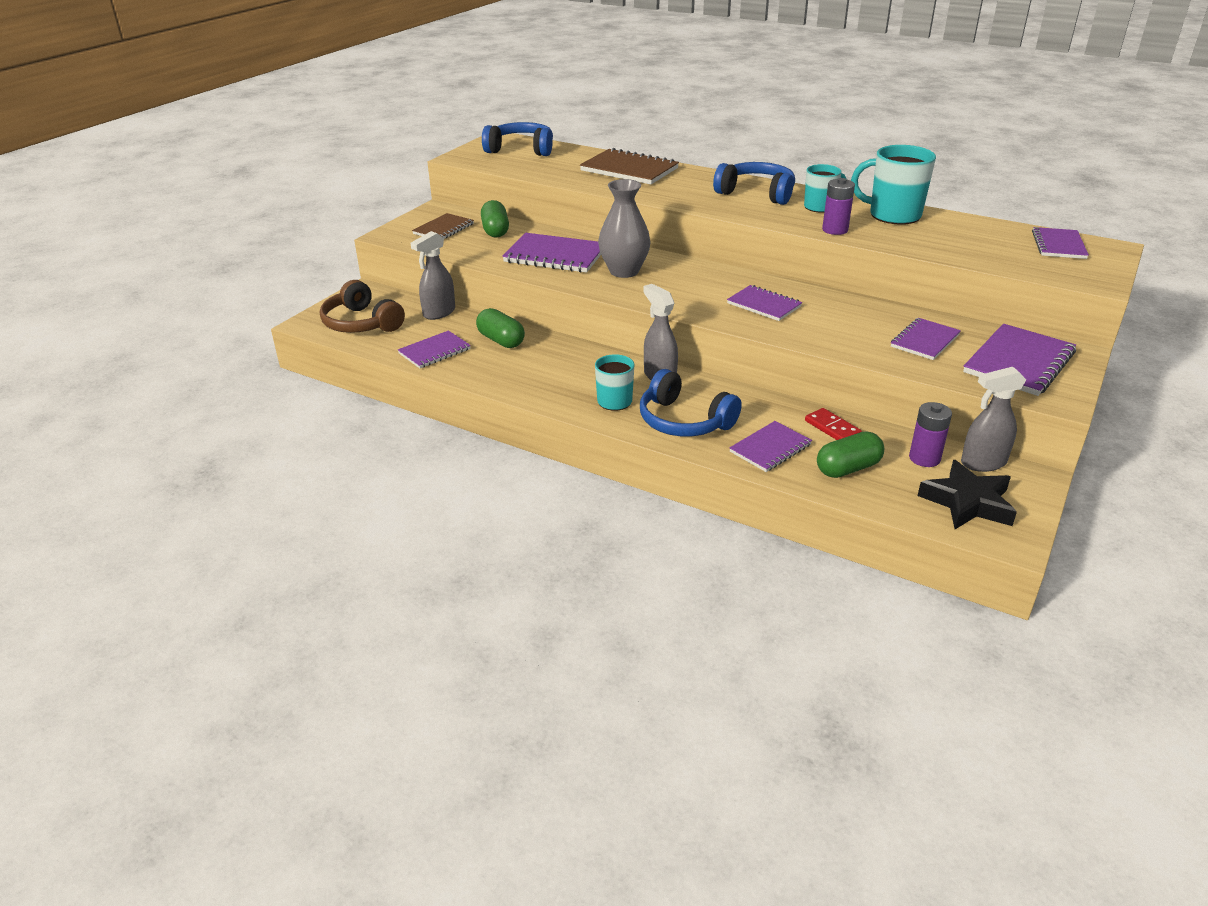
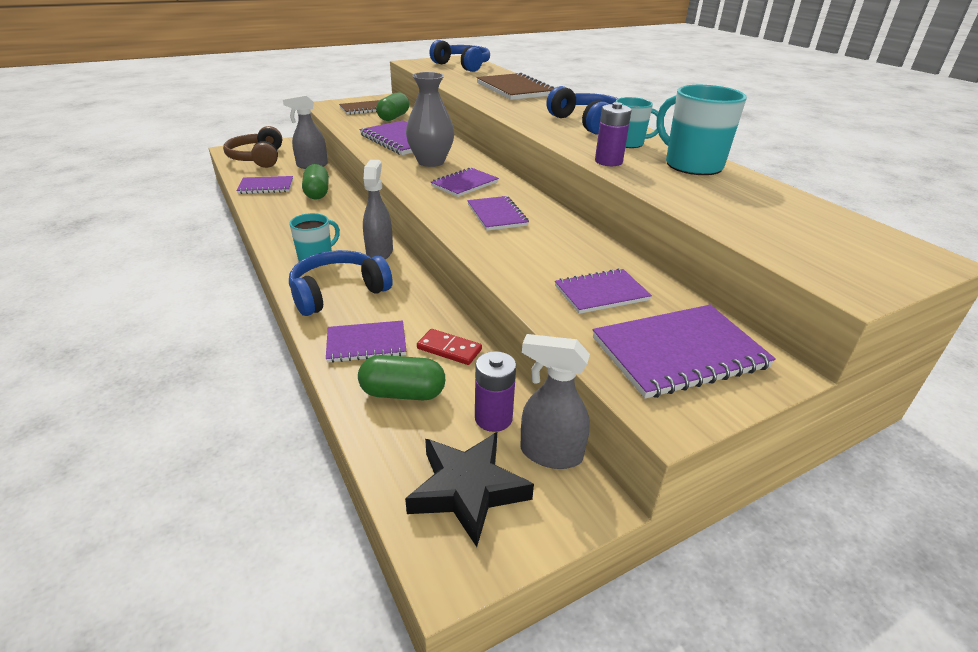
camera: 30 degrees right, 0 degrees up
(684, 421) = (338, 292): blue headphones -> blue headphones turned 75 degrees clockwise
(832, 428) = (449, 349): red domino -> red domino turned 60 degrees counterclockwise
(1058, 245) = (854, 237): purple notebook -> purple notebook (465, 184)

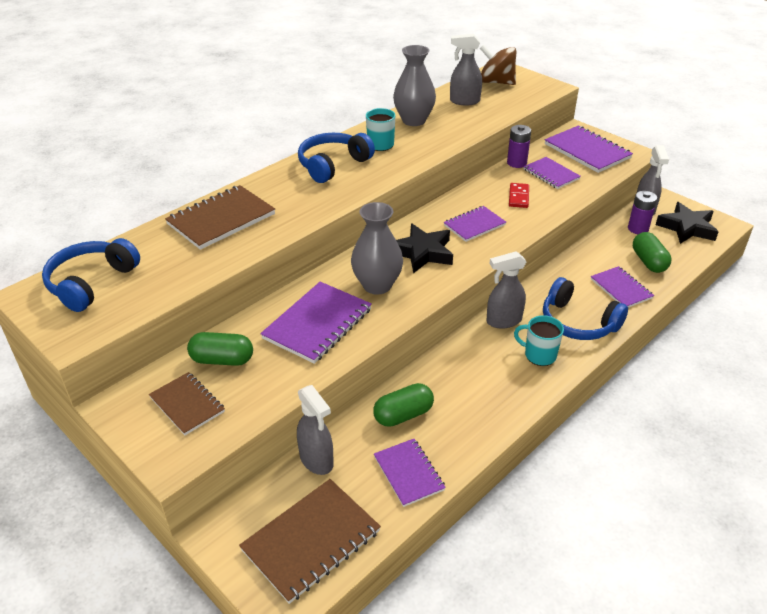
camera: 105 degrees left, 5 degrees up
(258, 158) = (311, 540): brown headphones -> brown notebook
(449, 349) = (597, 255): red domino -> red domino (519, 197)
(465, 184) = (422, 252): purple notebook -> black star
(608, 161) = (430, 149): purple battery -> purple battery (516, 163)
(691, 165) = (414, 120): turquoise mug -> grey vase
(760, 202) = (464, 101): none -> grey spray bottle
(853, 239) = (496, 82): none -> brown spinning top

